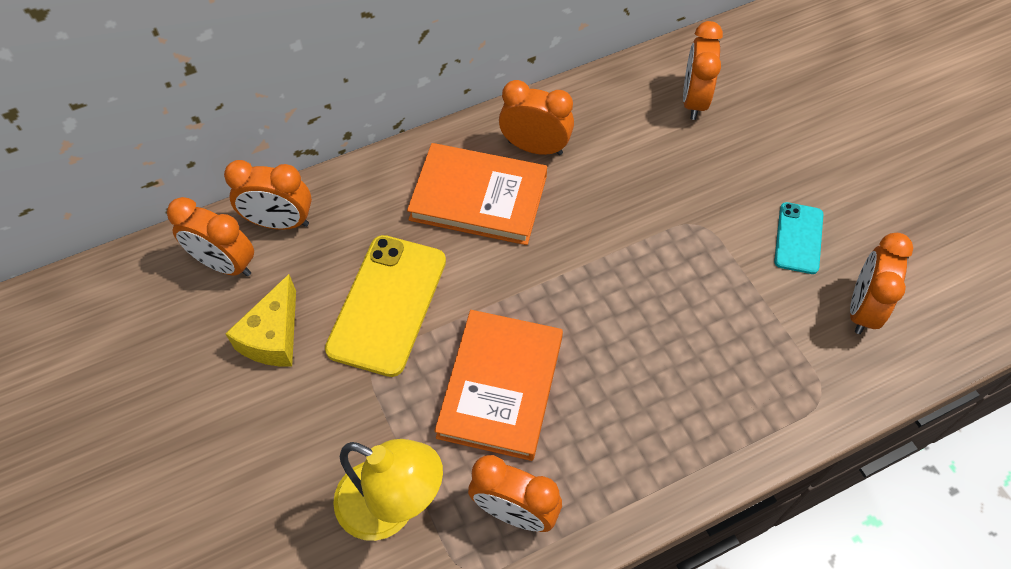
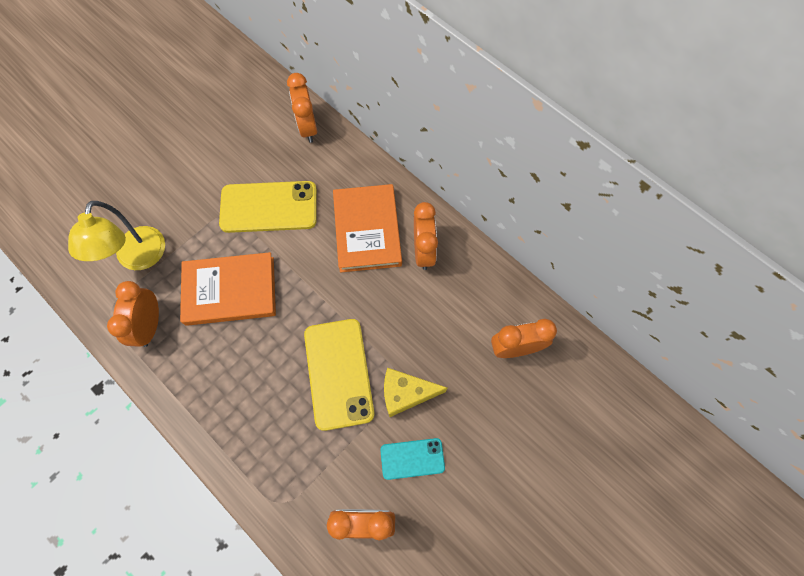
camera: 70 degrees right, 10 degrees up
(225, 264) = (269, 113): orange clock -> none
(273, 337) = (229, 157): yellow cheese -> yellow cheese (406, 393)
(668, 285) = (338, 373): none -> yellow phone

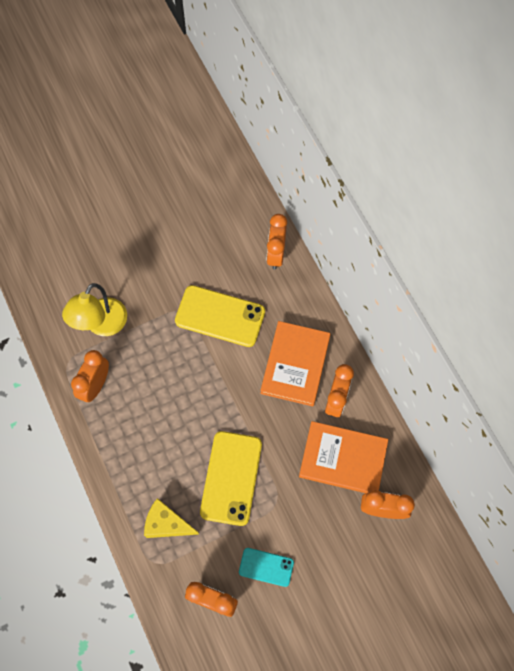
camera: 20 degrees right, 0 degrees up
(230, 291) = (166, 378): orange book -> orange book (343, 459)
(406, 393) = (279, 514): yellow cheese -> yellow cheese (167, 524)

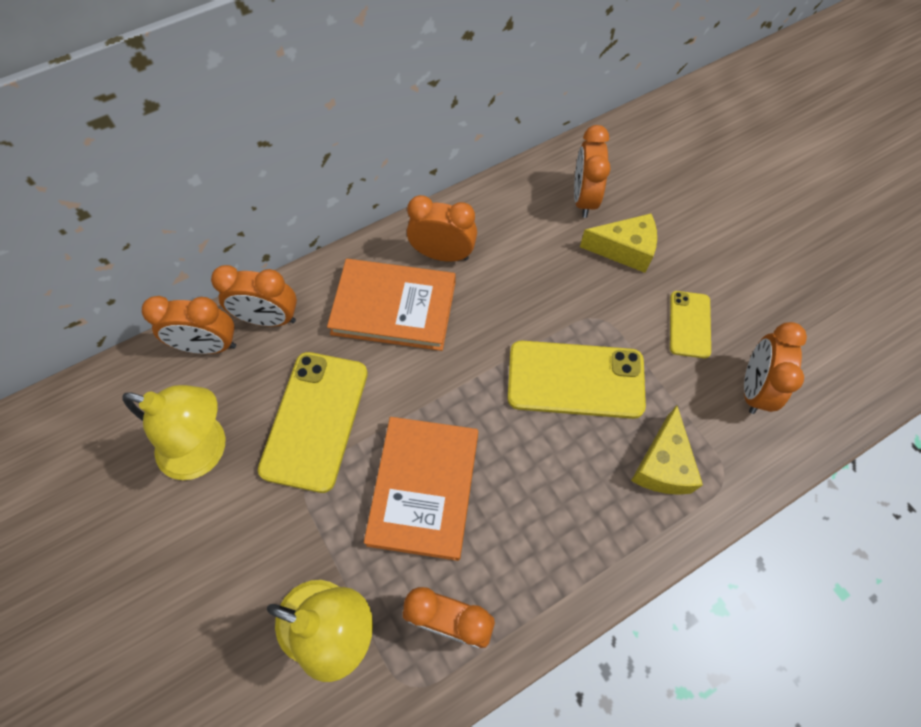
camera: 95 degrees left, 5 degrees down
(208, 257) = (205, 450): none -> yellow lamp
(266, 567) = (689, 324): turquoise phone -> yellow phone
(292, 288) = (269, 319): none -> orange clock
(333, 532) = (624, 250): none -> yellow cheese
(343, 459) = (525, 243): orange book -> orange book (424, 488)

